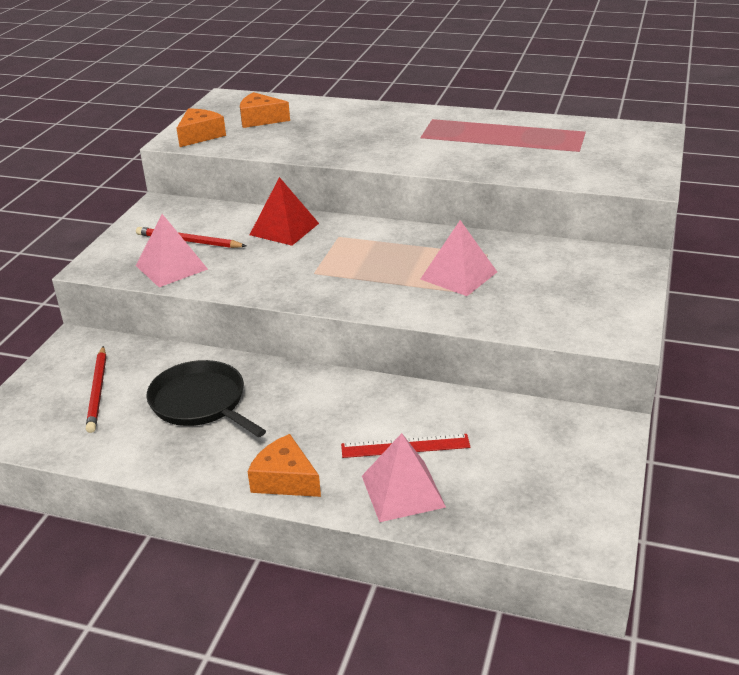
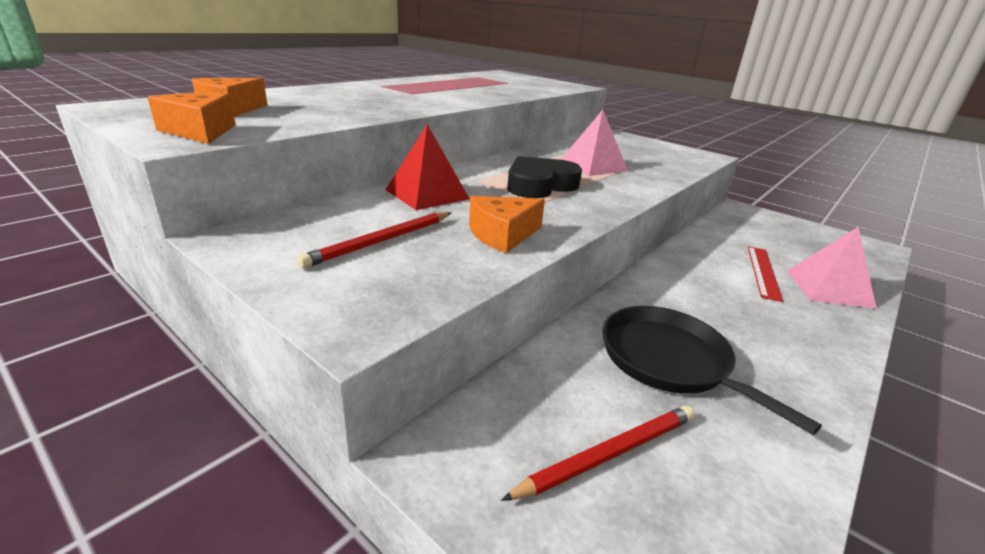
camera: 70 degrees left, 5 degrees down
(98, 391) = (609, 454): red pencil -> red pencil turned 45 degrees counterclockwise
(171, 267) = (441, 265): pink pyramid -> none
(201, 402) = (669, 361): black pan -> black pan turned 75 degrees clockwise
(285, 479) = (823, 339): orange cheese -> orange cheese (502, 234)
(360, 263) = (539, 185): none -> black heart

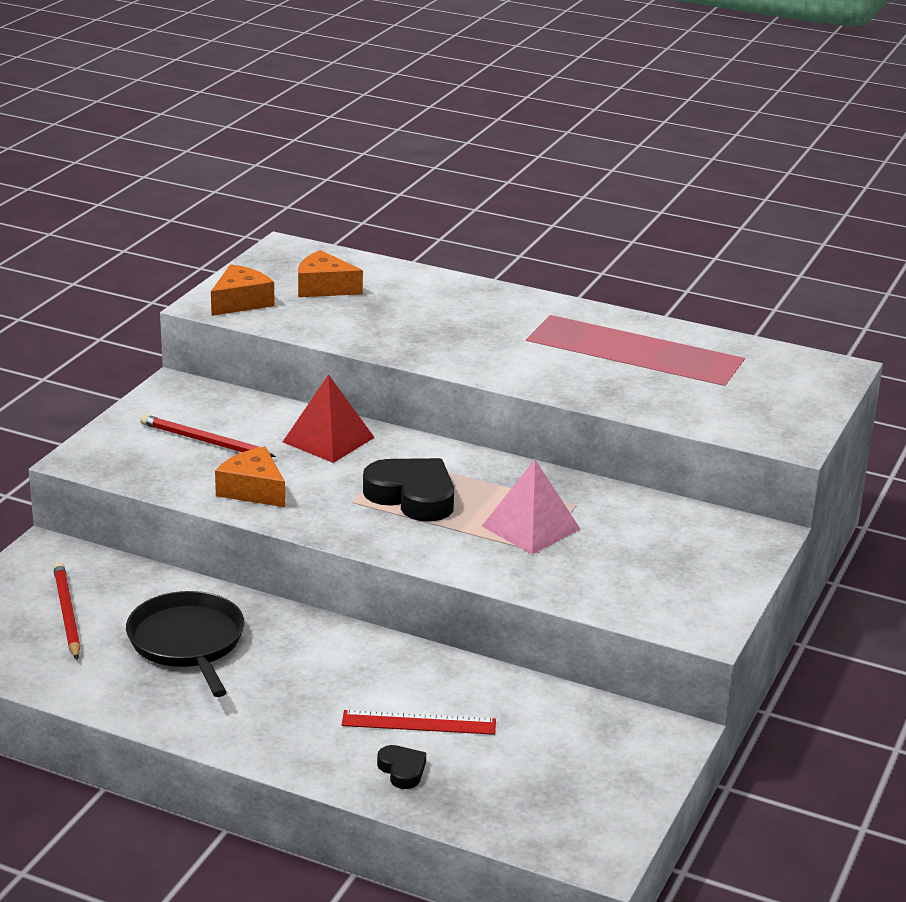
camera: 75 degrees right, 0 degrees up
(609, 454) = (67, 613): red pencil -> red pencil turned 150 degrees counterclockwise
(669, 361) = (187, 642): black pan -> black pan turned 60 degrees counterclockwise
(828, 288) = (402, 770): pink pyramid -> black heart

